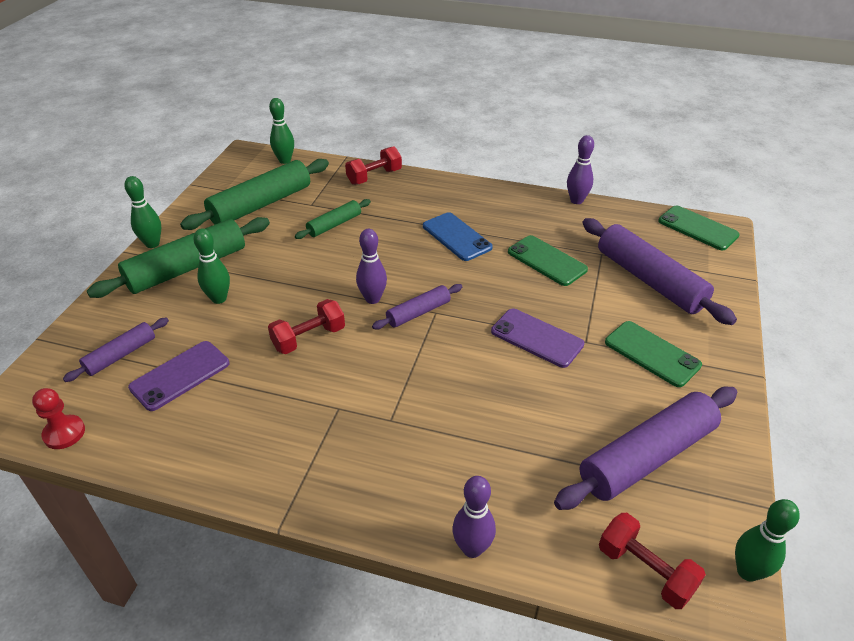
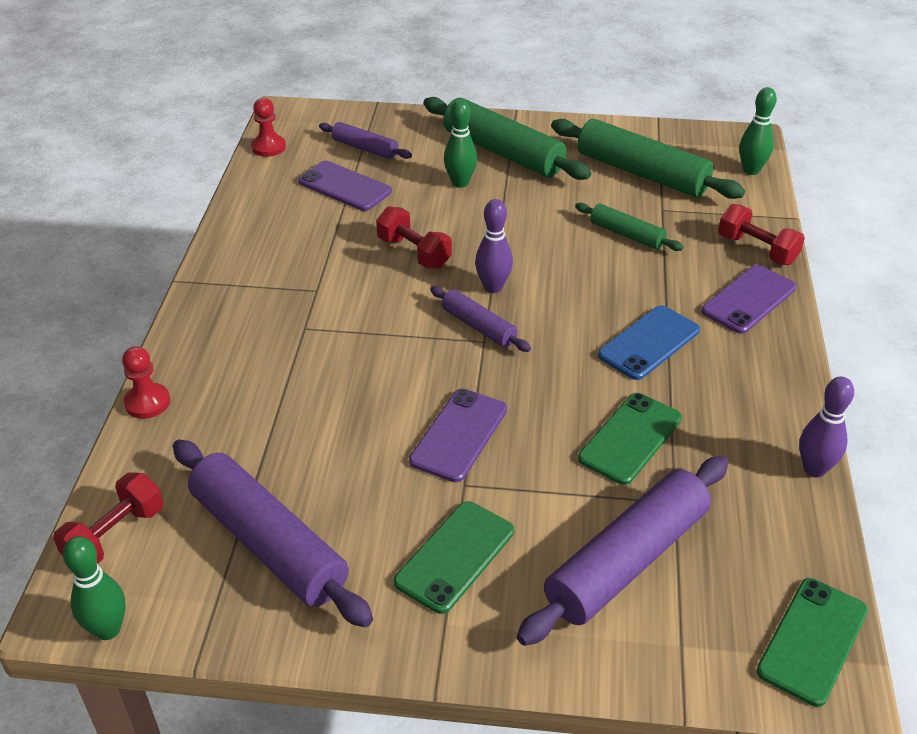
camera: 80 degrees right, 0 degrees up
(152, 244) = (535, 122): green bowling pin -> none
(424, 190) = (749, 299): none -> purple phone
(472, 548) = (147, 402): purple bowling pin -> red pawn

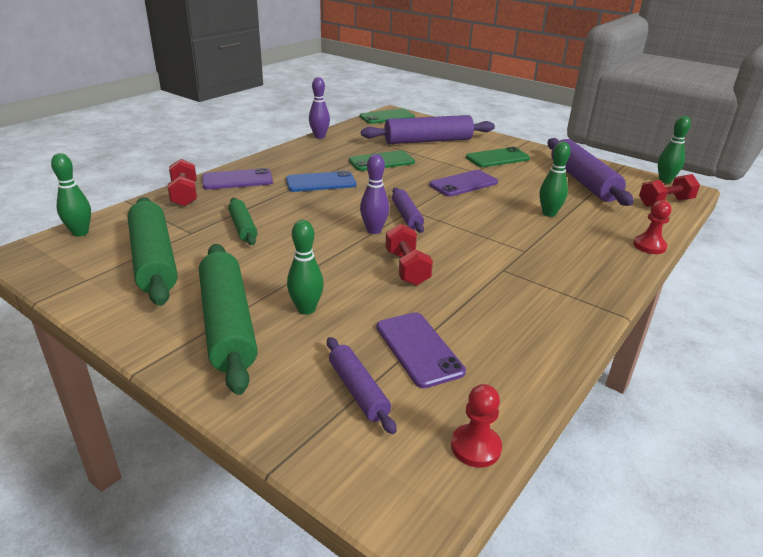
camera: 150 degrees left, 10 degrees down
(299, 415) = (549, 213): none -> green bowling pin

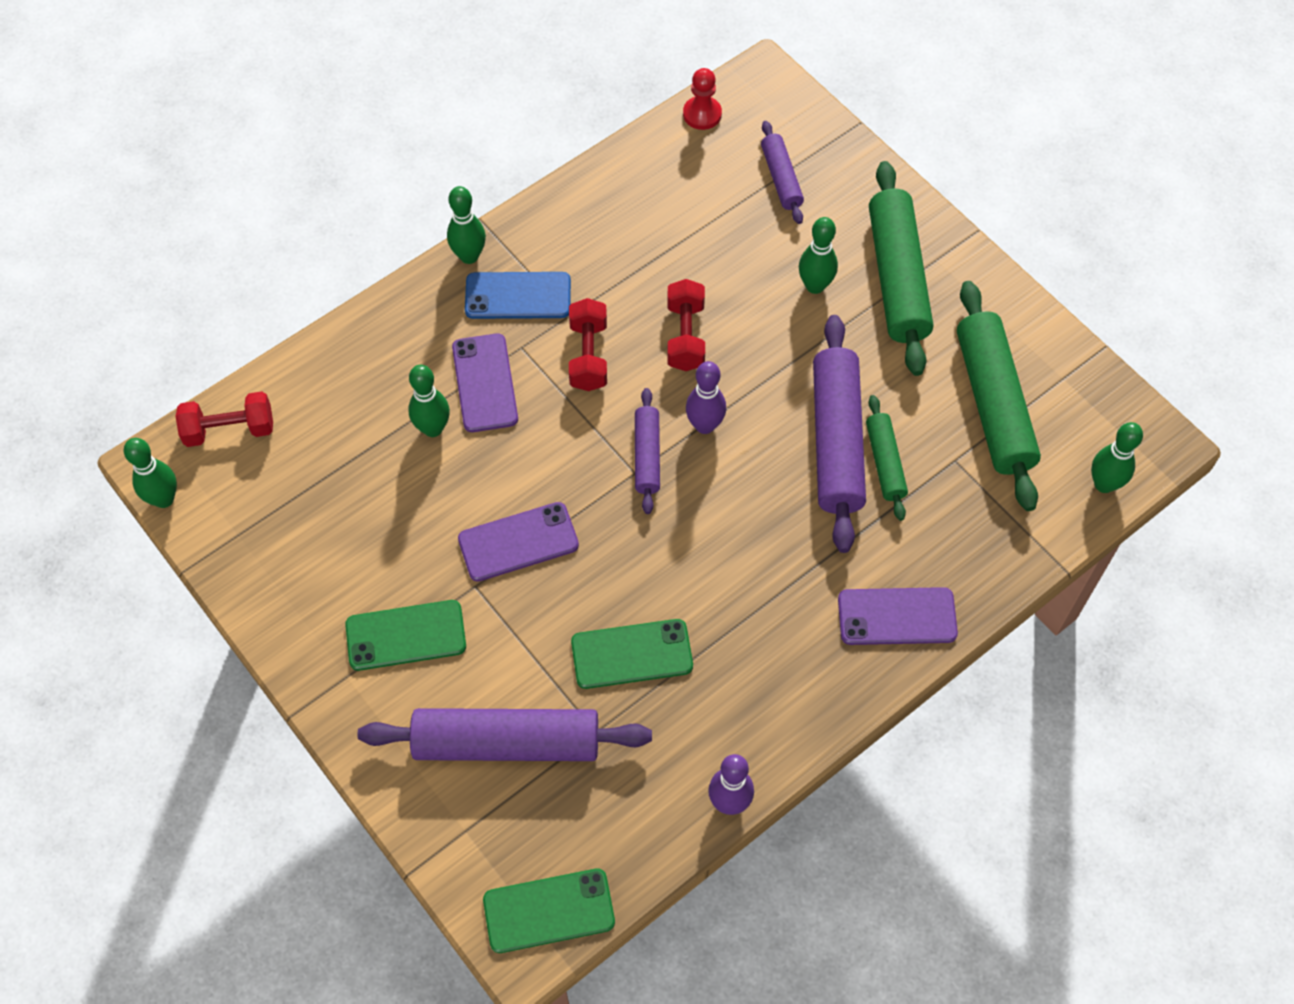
camera: 165 degrees left, 30 degrees up
(184, 195) = (978, 574): red dumbbell -> red dumbbell (588, 356)
(321, 182) = (757, 585): blue phone -> blue phone (518, 296)
(418, 349) = (713, 213): purple phone -> purple phone (485, 383)
(583, 181) = (308, 519): purple rolling pin -> purple rolling pin (836, 441)
(610, 292) = (469, 256): none -> green bowling pin
(649, 246) = (350, 330): red pawn -> none

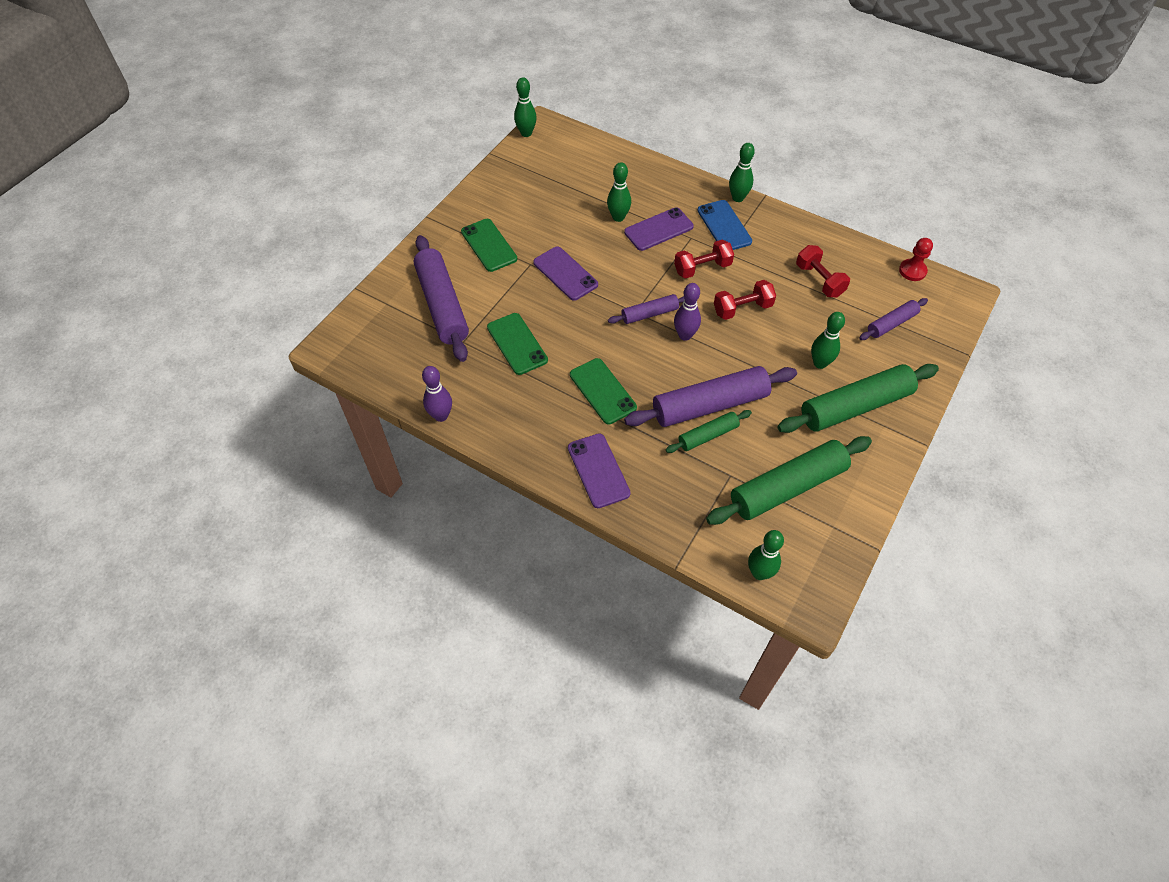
camera: 70 degrees right, 5 degrees down
(229, 430) = (577, 142): red dumbbell -> red dumbbell (819, 280)
(549, 911) = (351, 352): green phone -> green phone (602, 391)

